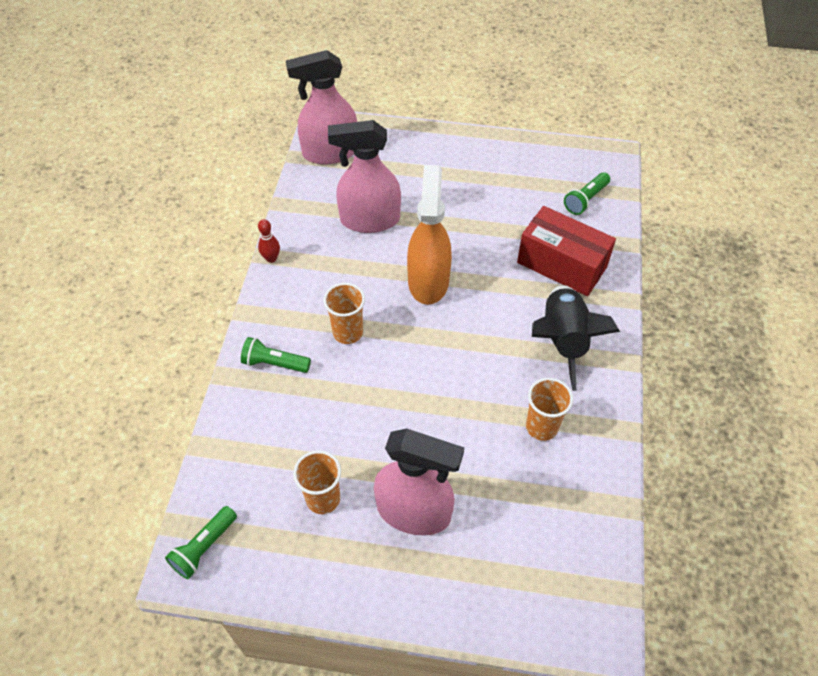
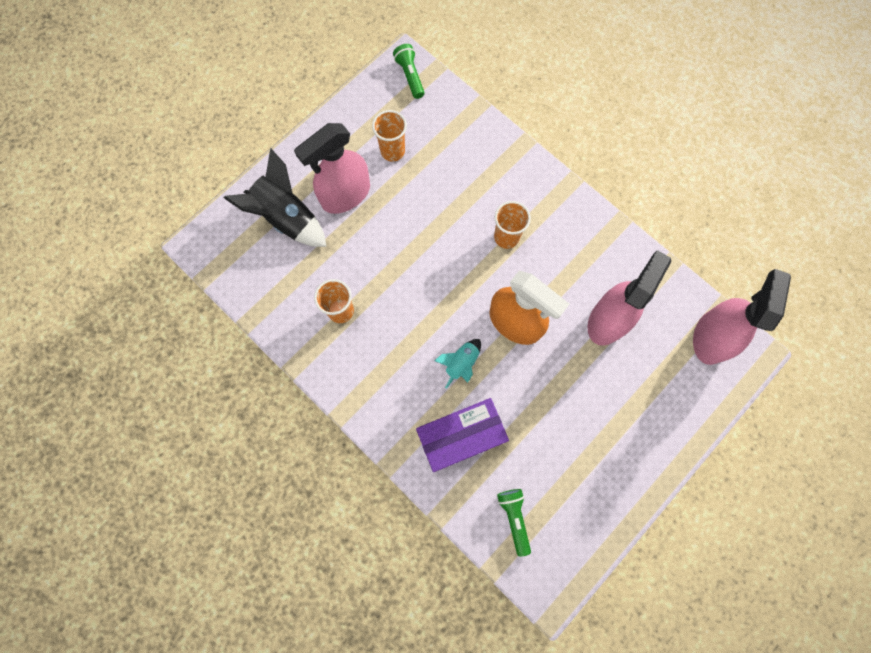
camera: 125 degrees right, 20 degrees up
(271, 258) = (613, 225): red bowling pin -> none
(274, 363) = (513, 177): green flashlight -> none
(500, 299) = (461, 363): none -> turquoise rocket
(561, 265) = (460, 437): red box -> purple box
(563, 341) = (393, 379): black rocket -> black rocket (287, 218)

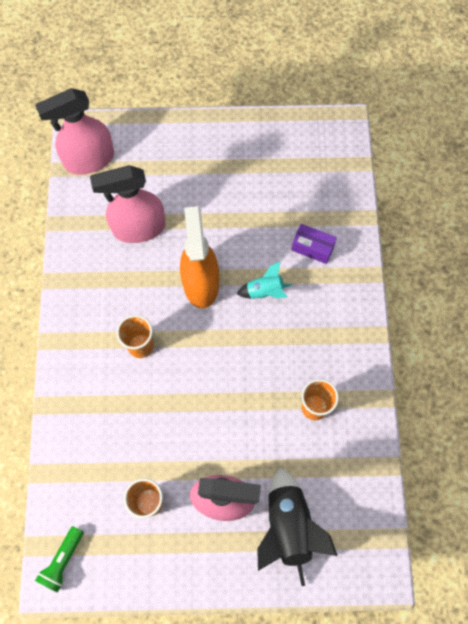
camera: 135 degrees left, 5 degrees down
(460, 437) = (312, 248): purple box -> purple box, size x0.56
(514, 518) = (325, 176): green flashlight -> none

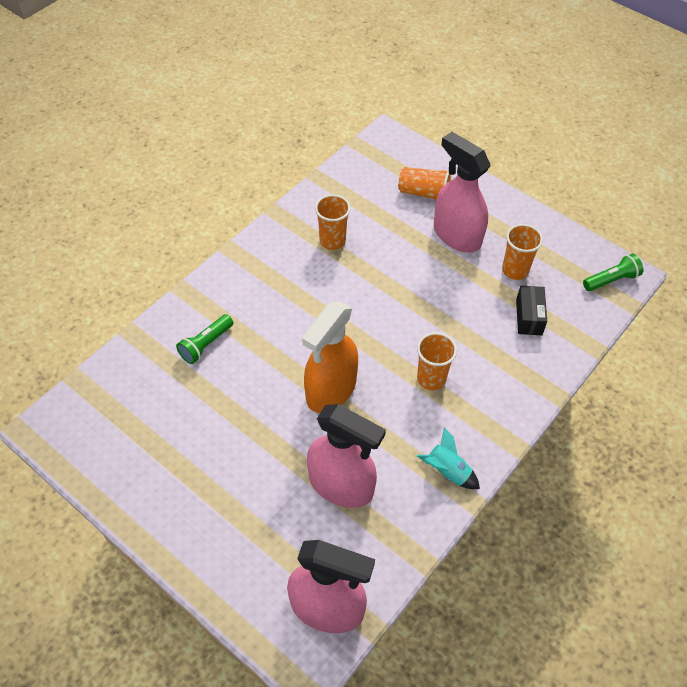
camera: 140 degrees left, 15 degrees down
(107, 461) = (528, 317): none -> black box
(265, 291) = (283, 342): turquoise rocket -> turquoise rocket (447, 471)
(288, 527) = (424, 193): black rocket -> orange cup
(312, 248) = (206, 344): purple box -> green flashlight

